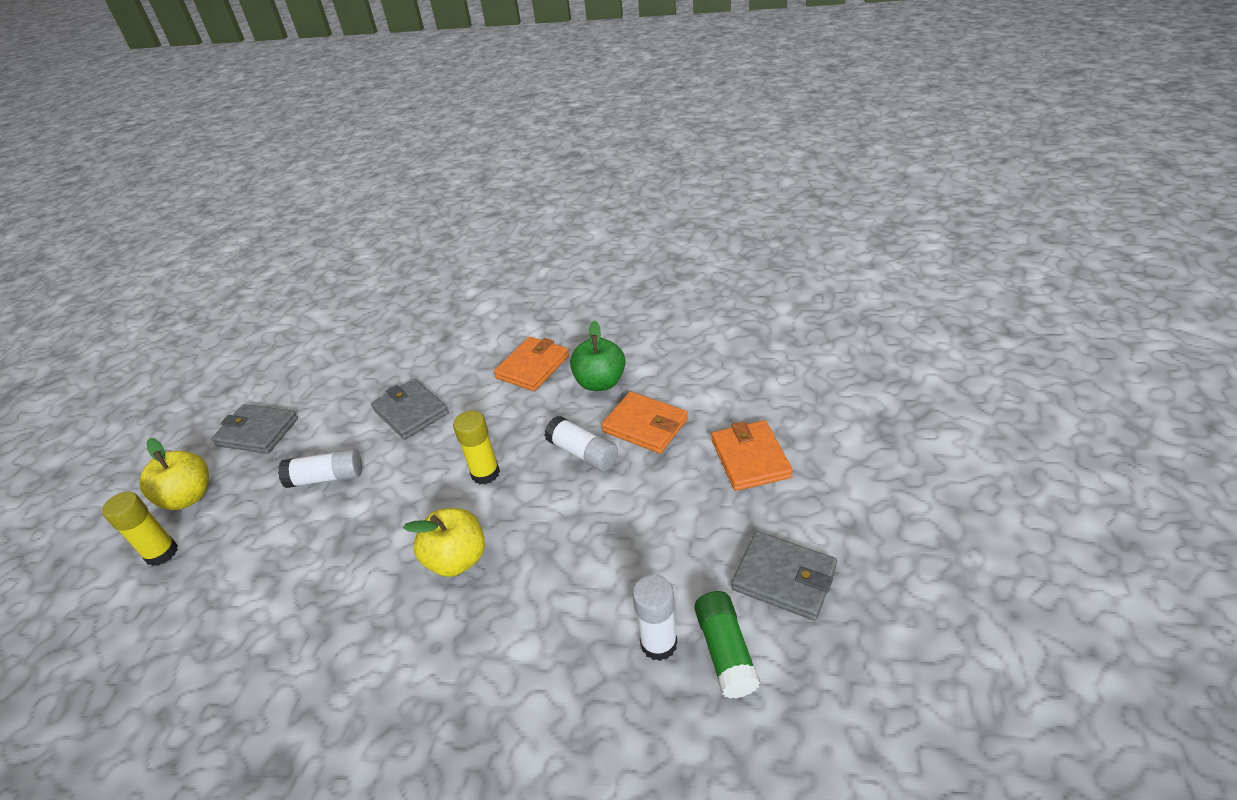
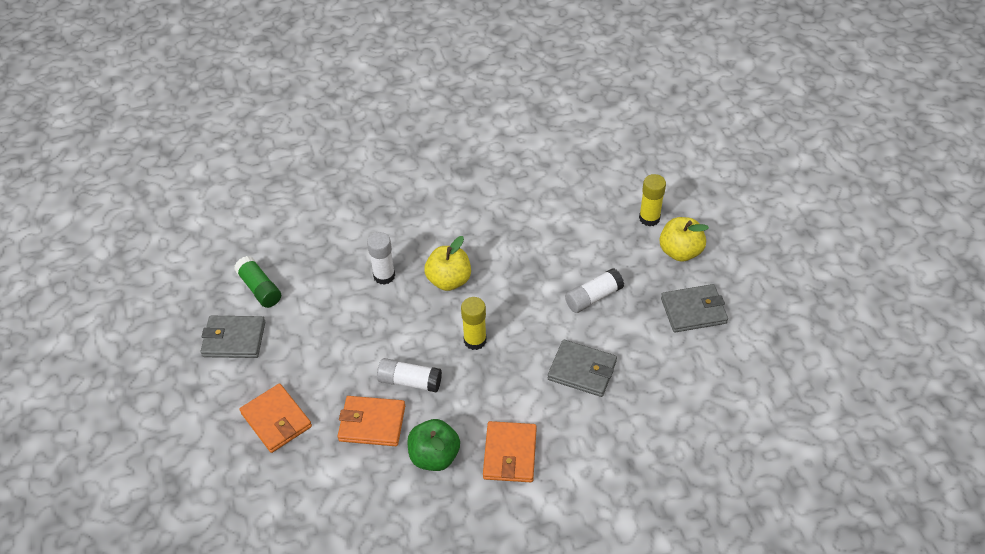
camera: 150 degrees right, 10 degrees up
(659, 643) = (299, 280): white glue stick -> white glue stick (384, 276)

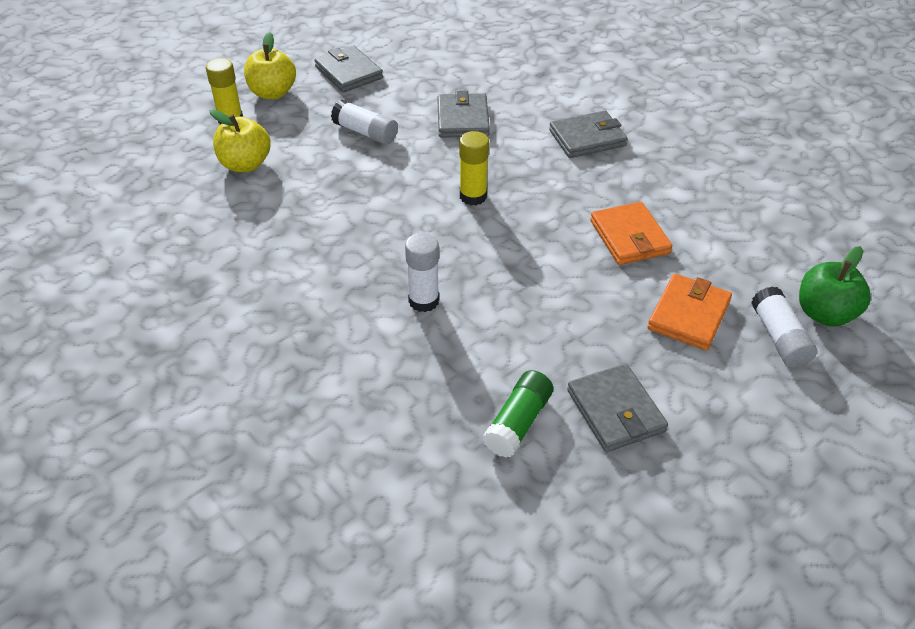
camera: 115 degrees left, 5 degrees down
(409, 381) = (558, 227): white glue stick -> white glue stick (779, 338)
(434, 456) = (629, 182): green apple -> green apple (824, 314)
(449, 280) = (399, 242): yellow apple -> yellow apple (245, 164)
(510, 454) = (587, 138): orange wallet -> grey wallet

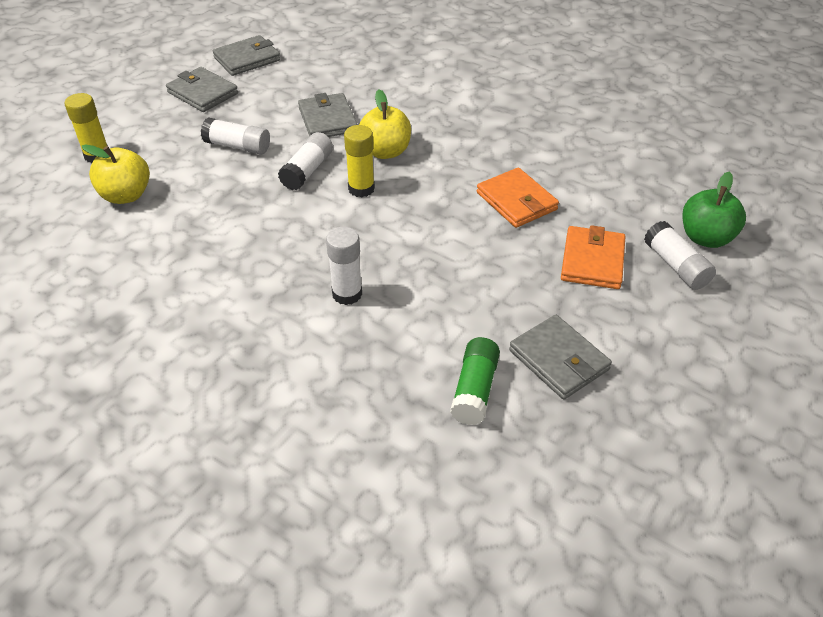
camera: 15 degrees left, 0 degrees up
(273, 93) = (132, 123): yellow apple -> yellow apple (385, 152)
(425, 169) = (307, 171): none -> white glue stick
(587, 138) = (448, 119): grey wallet -> grey wallet (247, 59)

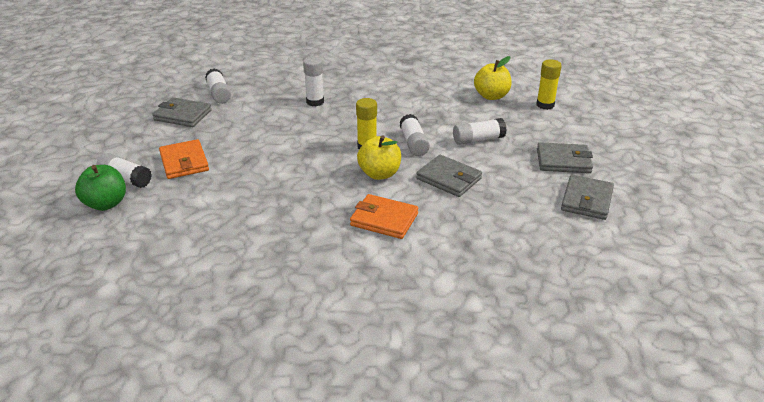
camera: 145 degrees right, 10 degrees down
(475, 390) = (219, 94): green glue stick -> white glue stick
(516, 201) = (257, 177): orange wallet -> orange wallet (384, 219)

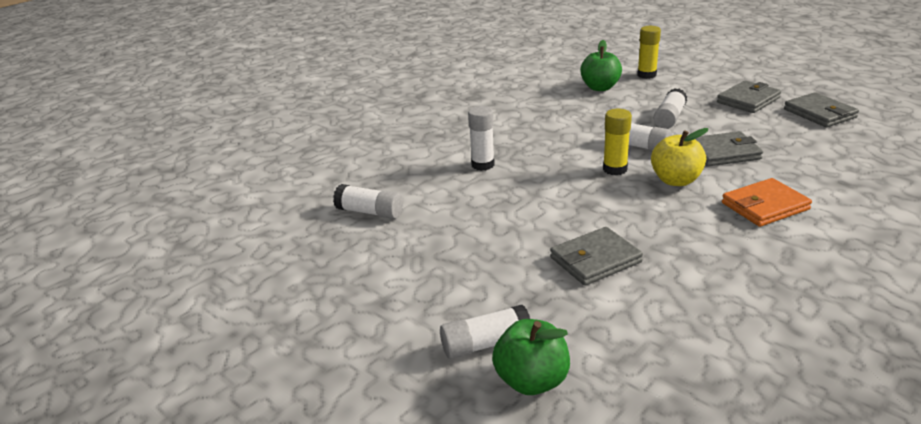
camera: 45 degrees left, 5 degrees down
(182, 115) = (383, 252): grey wallet -> grey wallet (595, 260)
(184, 162) = (502, 286): orange wallet -> none
(491, 96) = (600, 88): yellow apple -> green apple

